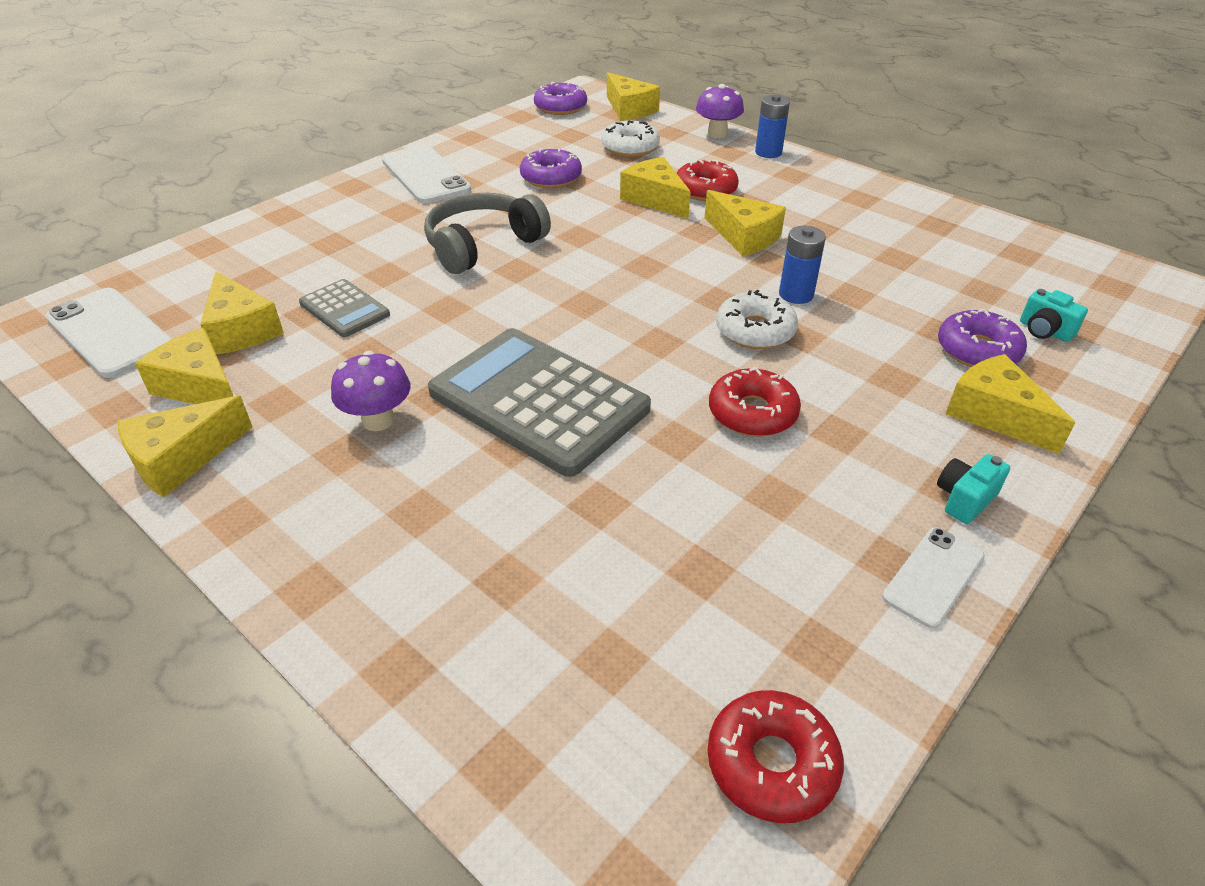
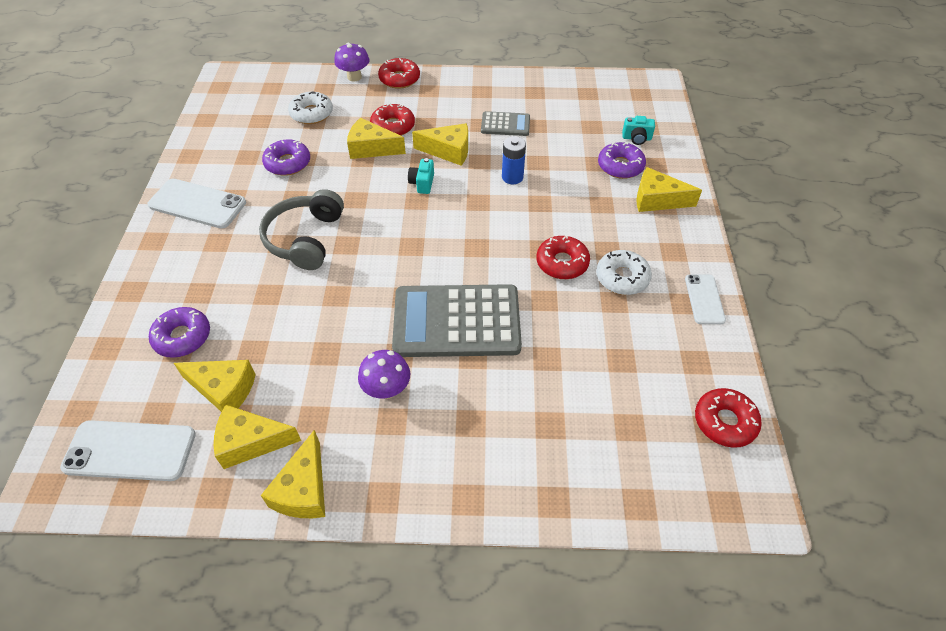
camera: 40 degrees left, 10 degrees up
(344, 309) = (274, 334): grey calculator -> grey calculator (505, 124)
(560, 107) = (225, 99): purple donut -> purple donut (182, 337)
(629, 109) = (276, 80): yellow cheese -> none
(755, 331) = (515, 212): white donut -> white donut (622, 277)
(768, 152) = (399, 79): blue battery -> red donut
(964, 499) = (683, 253): turquoise camera -> turquoise camera (422, 183)

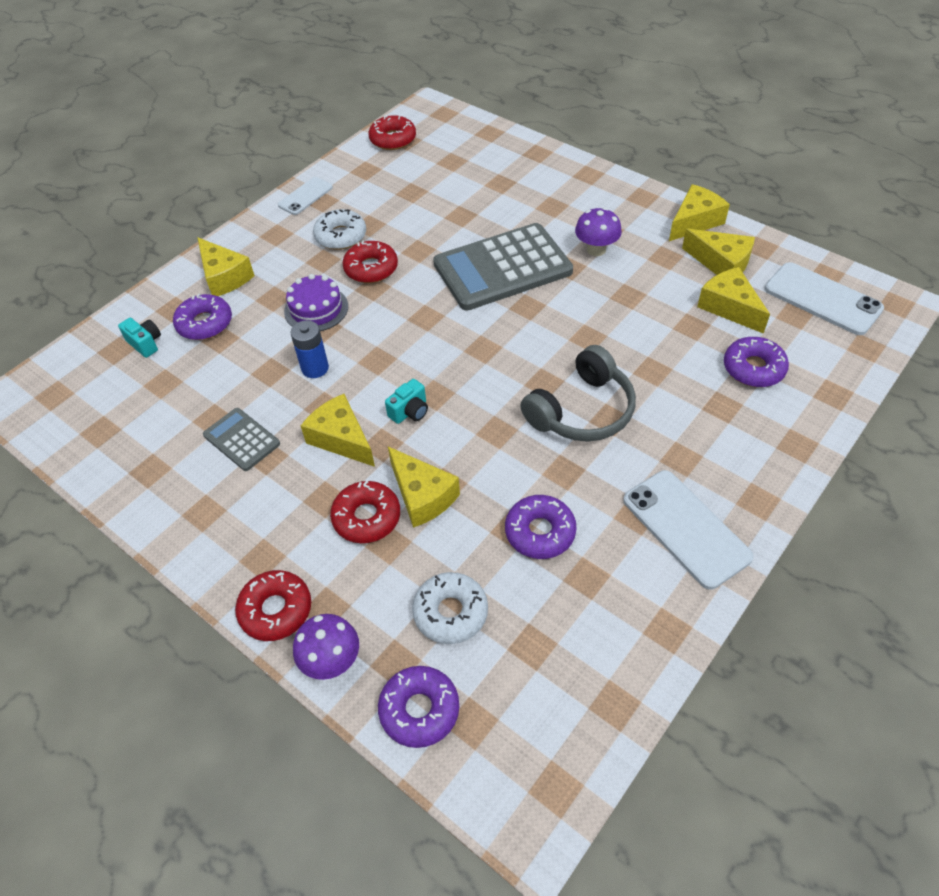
camera: 140 degrees left, 0 degrees up
(299, 81) = (419, 710): none -> purple donut
(456, 321) = (502, 268): grey calculator -> grey calculator turned 120 degrees clockwise
(562, 212) = (316, 309): none -> purple cake

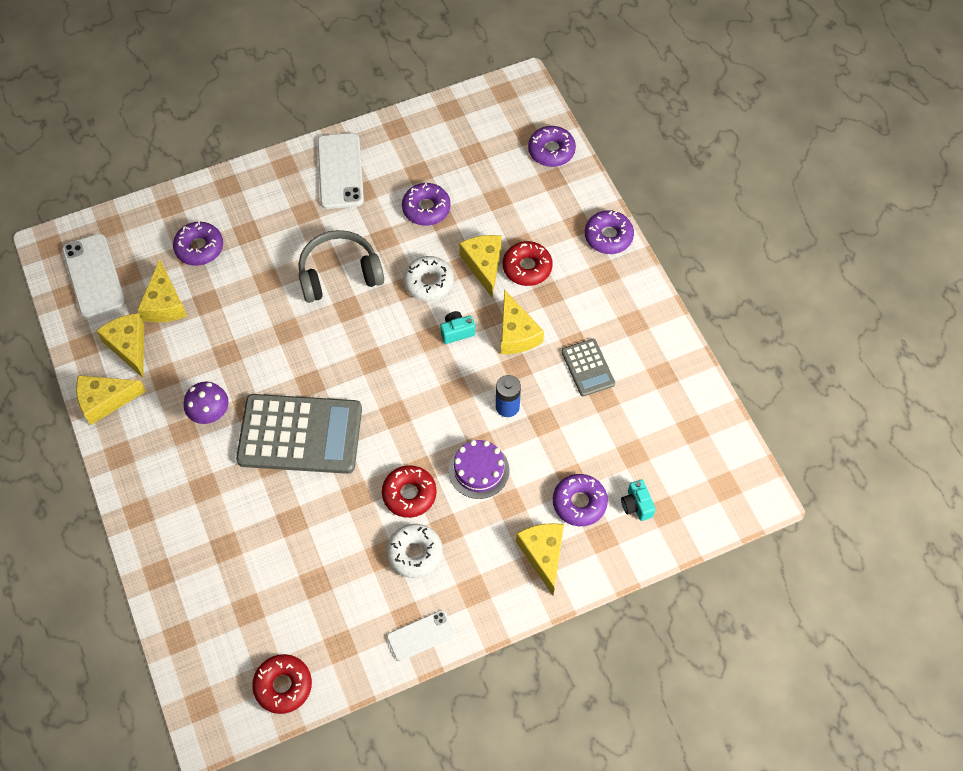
camera: 155 degrees left, 10 degrees up
(276, 610) = (608, 236): red donut -> purple donut
(332, 661) = (587, 194): purple mushroom -> none
(450, 612) = (507, 189): white donut -> white donut (428, 282)

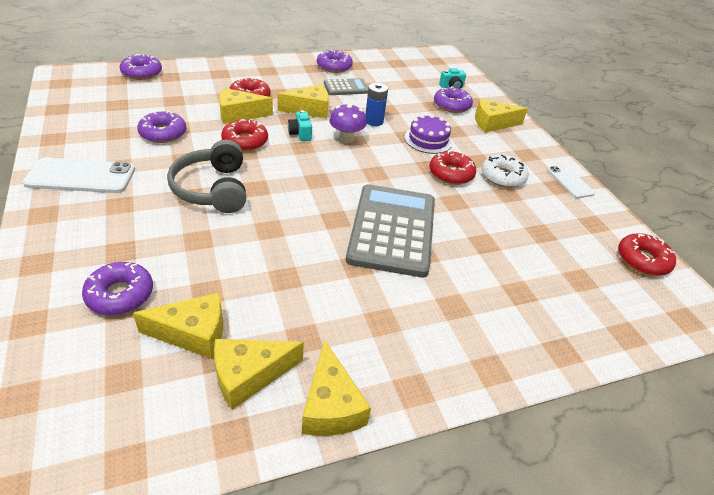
camera: 90 degrees left, 20 degrees down
(94, 276) = (107, 421): white phone -> none
(210, 413) = (362, 296): purple mushroom -> purple mushroom (346, 138)
(428, 282) = (245, 141): white donut -> red donut
(608, 236) = (237, 65): purple donut -> purple donut (334, 67)

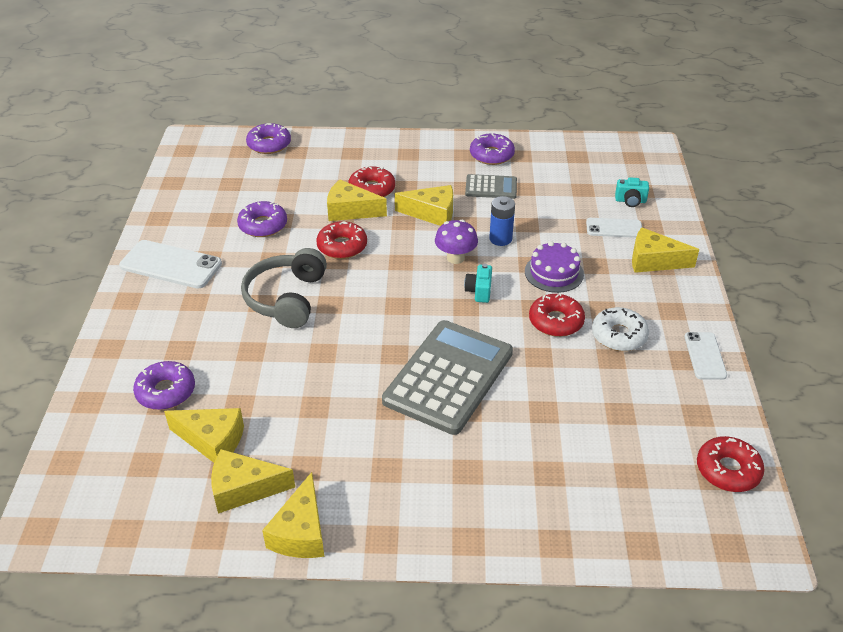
camera: 25 degrees right, 0 degrees up
(300, 134) = (406, 245): turquoise camera -> turquoise camera (479, 291)
(452, 105) = (614, 228): purple donut -> white phone

